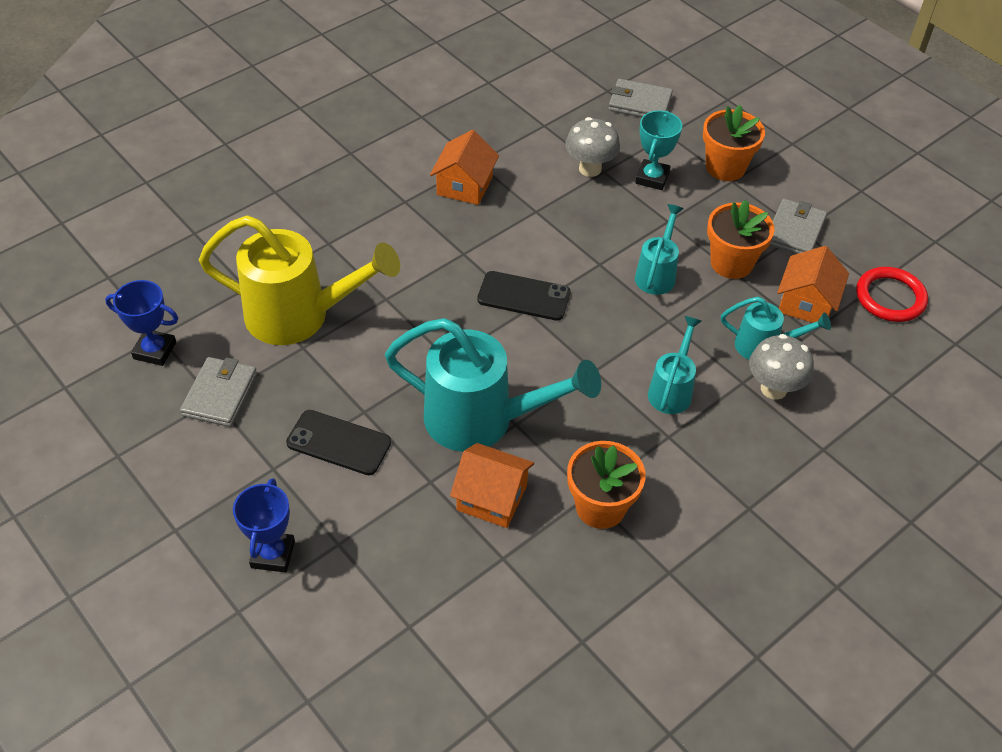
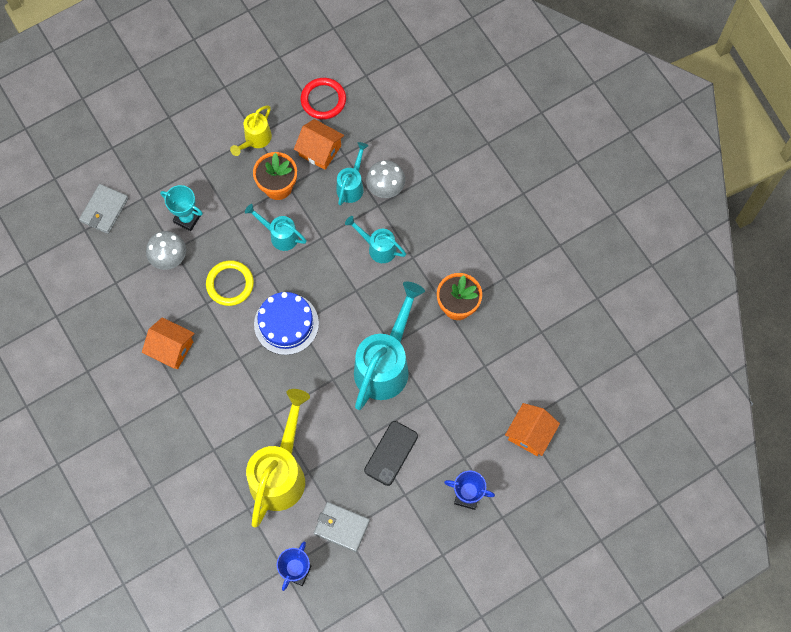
camera: 80 degrees left, 20 degrees up
(492, 497) = (443, 366): orange house -> orange house (530, 434)
(524, 296) = (286, 324): black phone -> blue cake
(569, 231) = (230, 284): none -> yellow ring
(725, 167) = (185, 167): orange flower pot -> none
(794, 231) = (255, 140): grey wallet -> yellow watering can

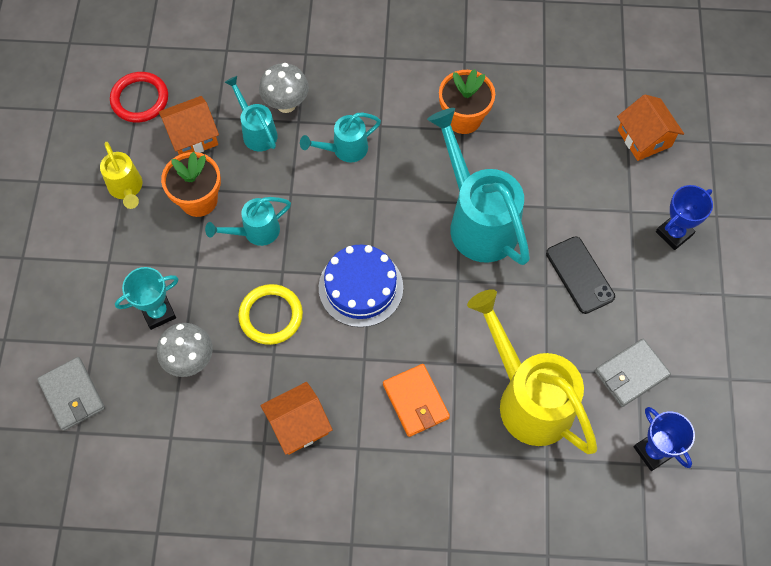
camera: 55 degrees left, 5 degrees down
(232, 406) = (416, 401): none -> orange wallet

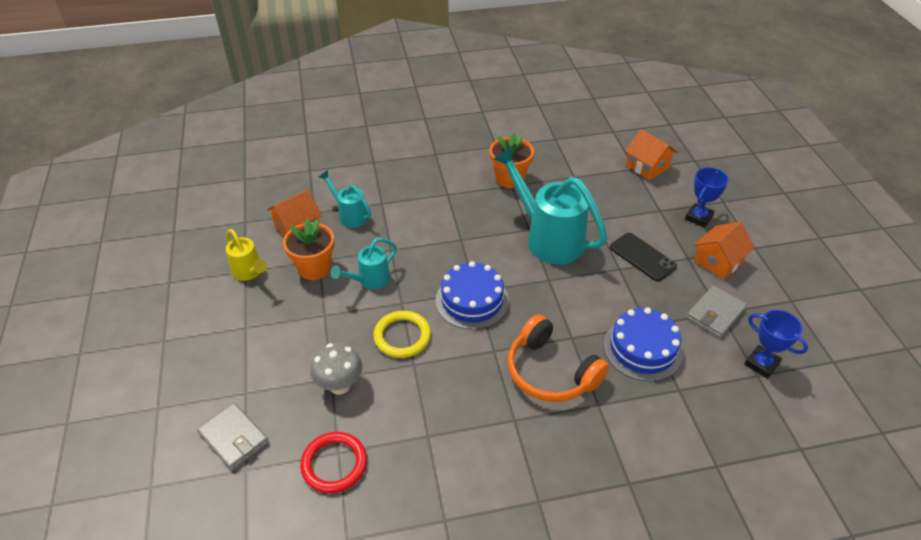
camera: 15 degrees left, 20 degrees down
(140, 99) = (246, 212): red ring -> red ring (334, 464)
(158, 312) = (300, 355): turquoise trophy -> none
(286, 104) = (368, 194): grey mushroom -> none
(298, 425) = (455, 414): orange house -> orange house (718, 261)
(345, 149) = (425, 213): turquoise watering can -> none
(416, 401) = (550, 372): orange wallet -> orange headphones
(528, 398) = (642, 349): yellow watering can -> blue cake

